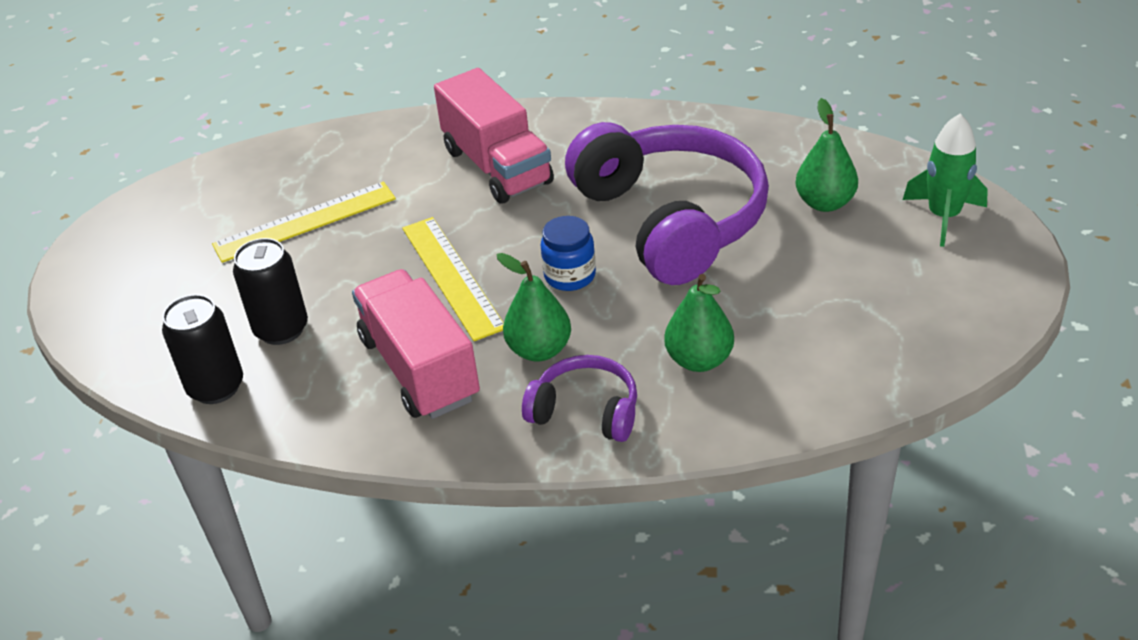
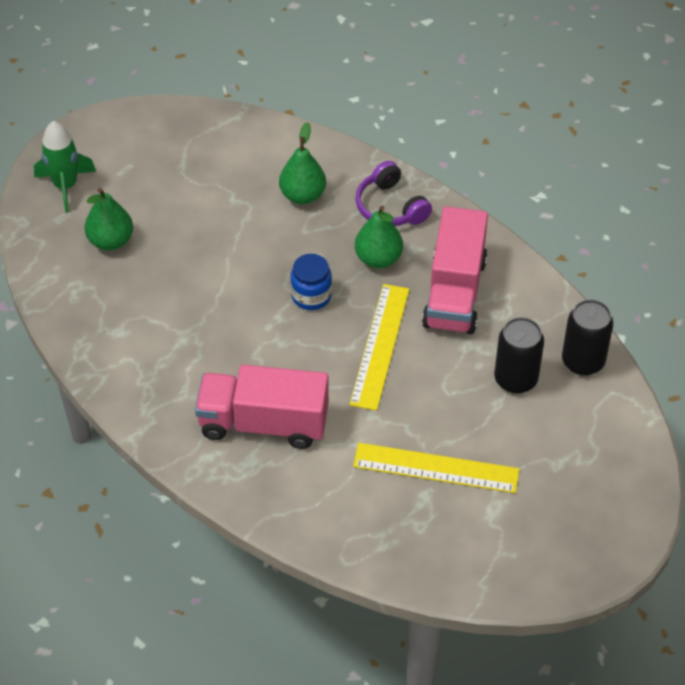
camera: 145 degrees left, 10 degrees up
(497, 166) = (263, 423): pink truck -> pink truck turned 90 degrees counterclockwise
(671, 219) = (208, 294): purple headphones -> none

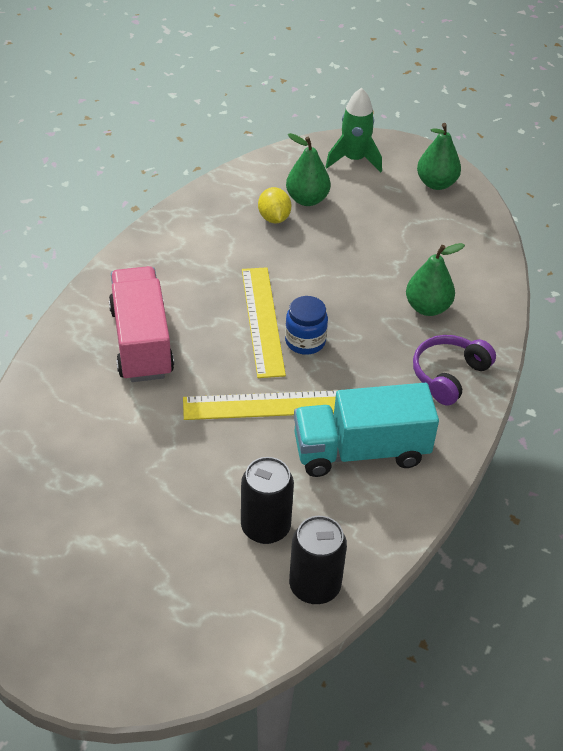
camera: 70 degrees right, 5 degrees down
(127, 275) = (274, 218): none -> yellow lemon
(378, 258) = (376, 380): green pear -> green pear (436, 183)
(436, 468) = (127, 482): yellow ruler -> yellow ruler (262, 321)
(454, 292) = (360, 450): pink truck -> turquoise truck

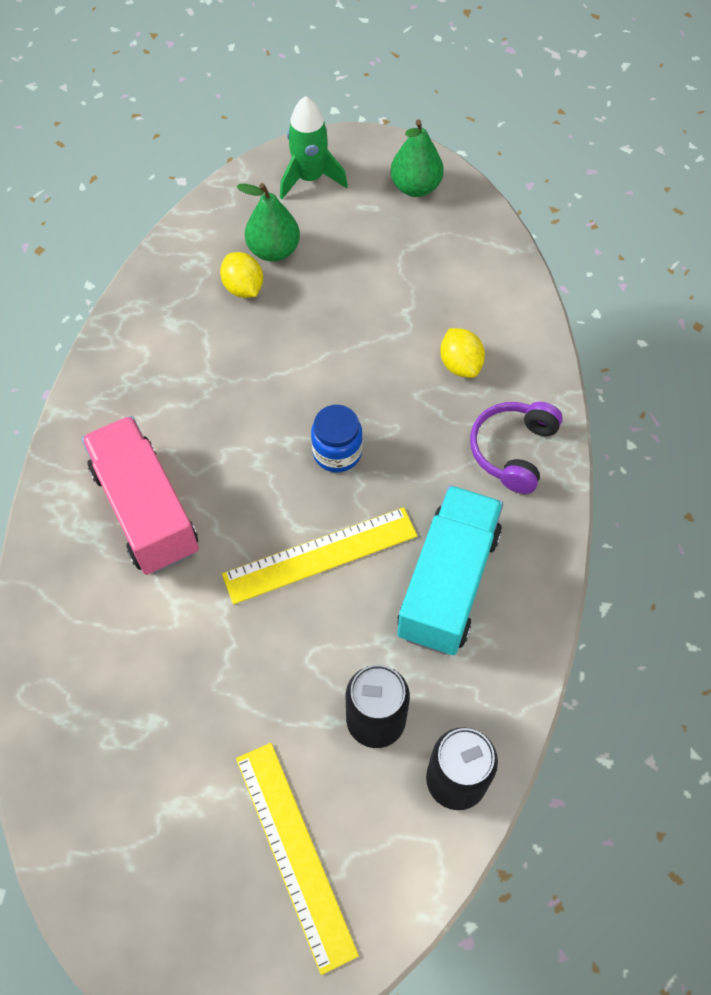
camera: 15 degrees left, 15 degrees up
(262, 321) = (278, 438): yellow ruler -> yellow ruler (294, 853)
(360, 450) = (448, 583): turquoise truck -> turquoise truck turned 135 degrees clockwise
(427, 307) = (460, 364): green pear -> yellow lemon

